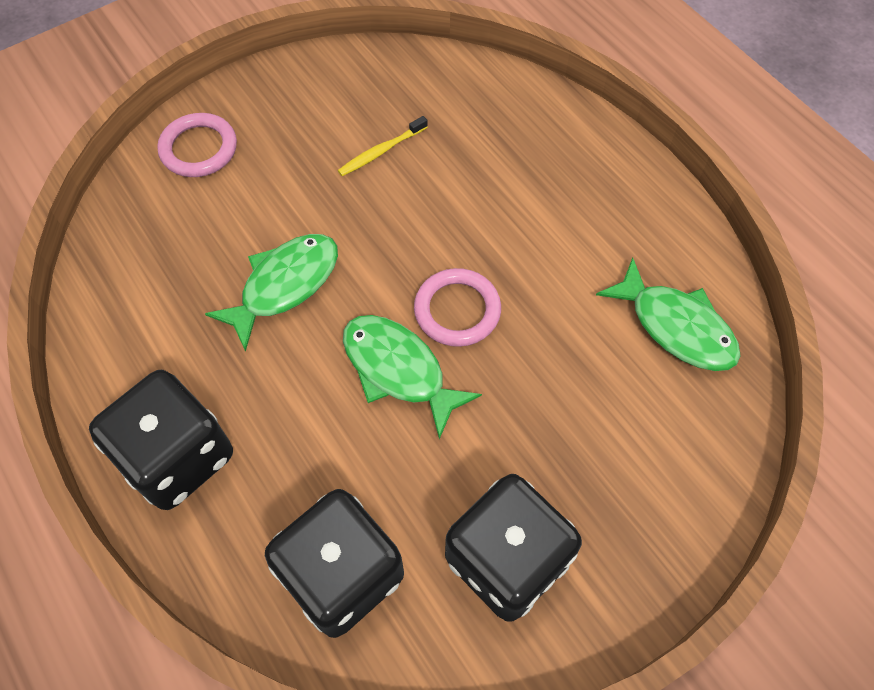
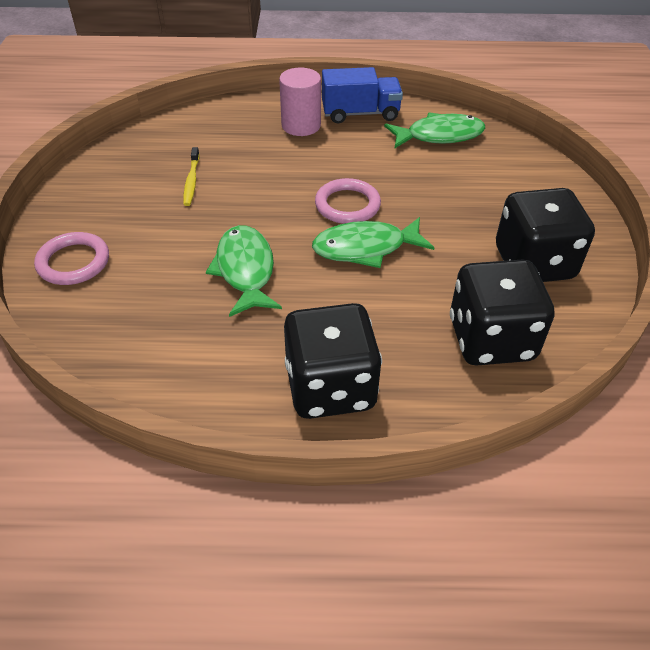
camera: 55 degrees left, 15 degrees down
(563, 179) = (301, 125): none -> pink cylinder
(642, 219) = (360, 113): none -> blue truck

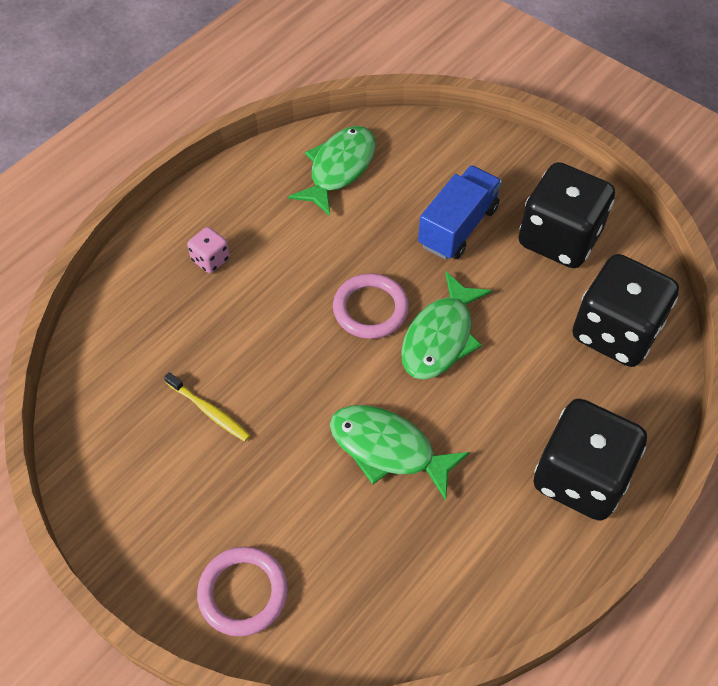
camera: 50 degrees left, 10 degrees up
(301, 125) = (210, 259): pink cylinder -> pink dice
(360, 113) = (242, 200): blue truck -> blue truck (458, 227)

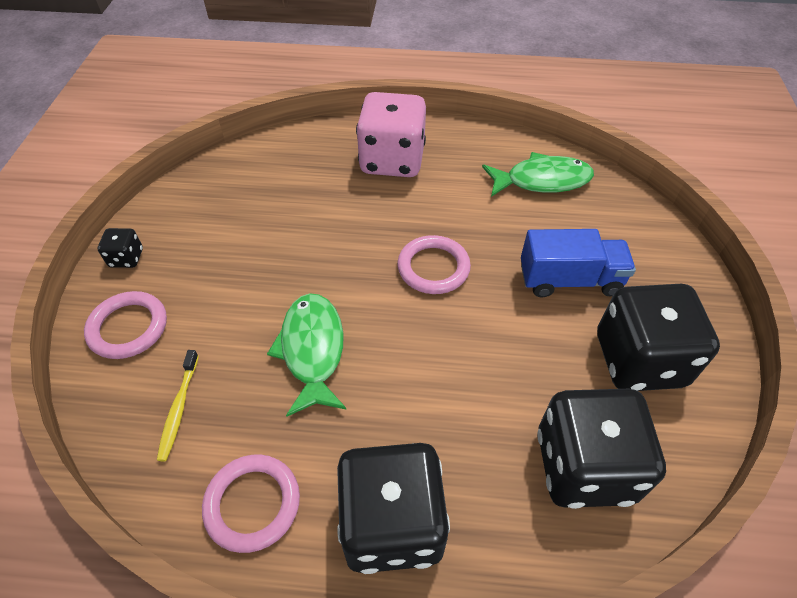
camera: 55 degrees right, 5 degrees down
(143, 559) = (126, 258): none -> black dice
(209, 411) = (267, 227): yellow toothbrush -> yellow toothbrush (179, 409)
(210, 259) = (392, 160): pink dice -> pink dice, size x2.30
(440, 337) = (448, 327): green fish -> none
(504, 566) = (252, 504): none -> pink ring

